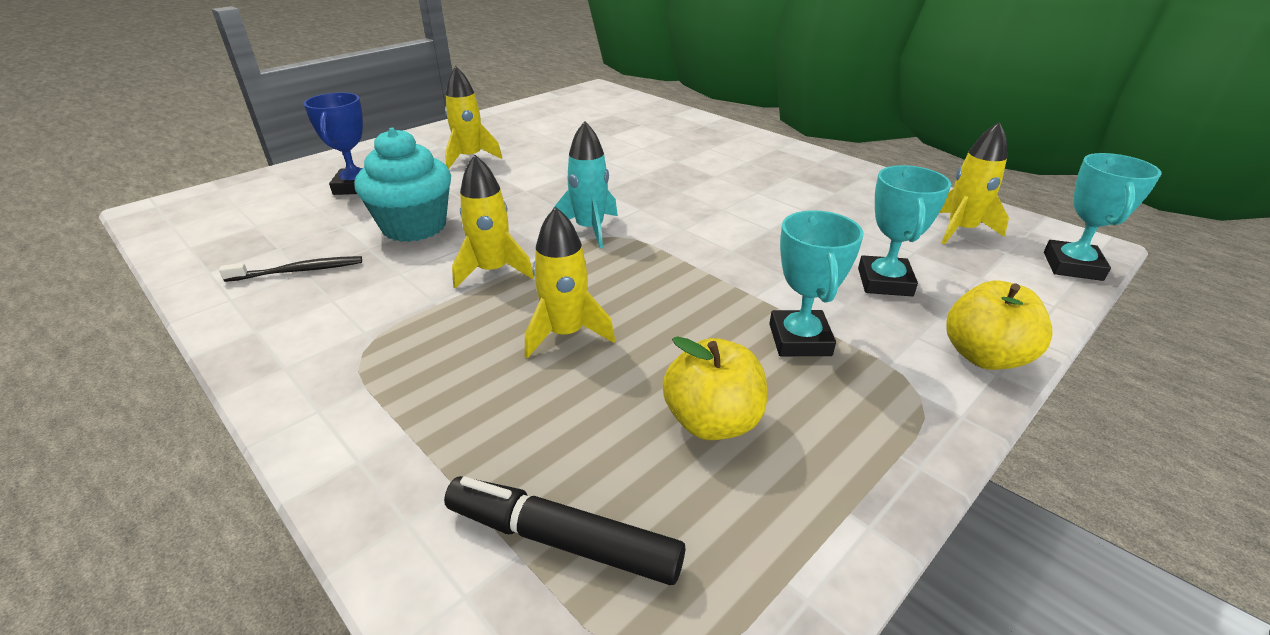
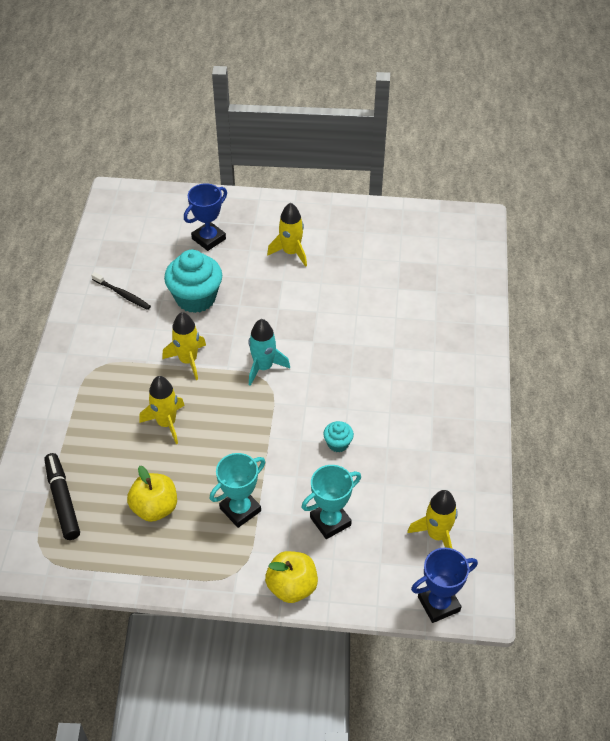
camera: 50 degrees right, 15 degrees up
(766, 232) = (338, 443): none -> turquoise cupcake
(1072, 266) = (438, 604): turquoise trophy -> blue trophy

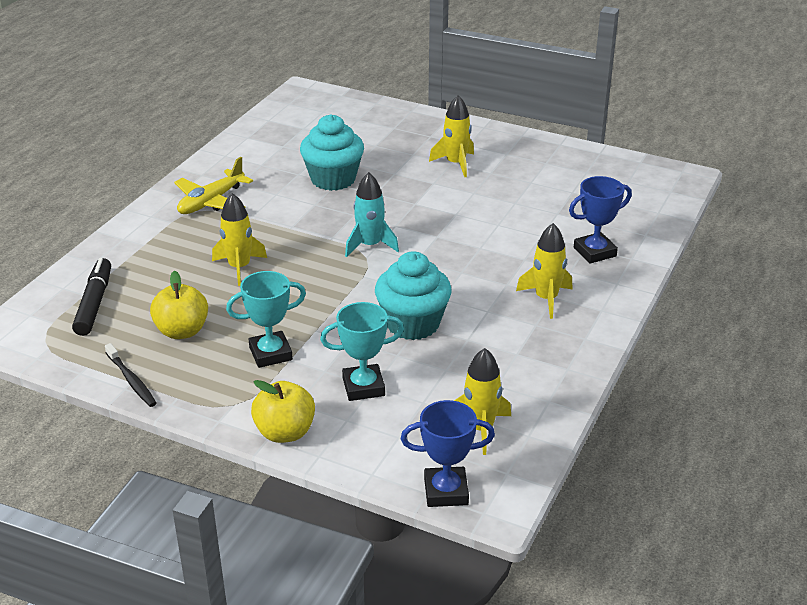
camera: 20 degrees right, 15 degrees down
(102, 354) = (211, 202): none -> yellow plane
(122, 294) = (261, 163): black toothbrush -> black toothbrush (131, 380)
(188, 360) = (294, 224): yellow rocket -> yellow rocket (546, 299)
(208, 239) = (375, 138): blue trophy -> blue trophy (594, 252)
(338, 443) = (412, 324): turquoise cupcake -> turquoise cupcake, size x2.11

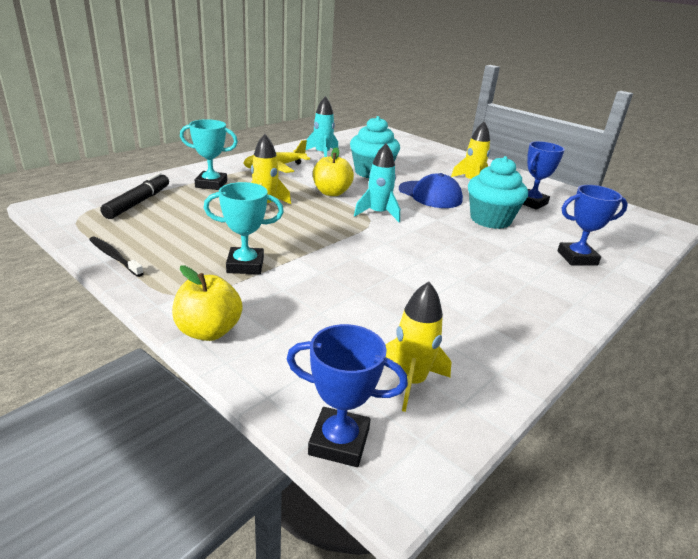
camera: 15 degrees right, 5 degrees down
(131, 380) = (114, 257): black toothbrush -> black toothbrush turned 150 degrees clockwise
(182, 331) = (186, 233): yellow apple -> yellow apple (331, 193)
(255, 161) = (322, 154): none -> turquoise rocket
(363, 387) = (310, 311): turquoise trophy -> turquoise trophy (211, 184)
(412, 324) = (385, 273): turquoise cupcake -> turquoise cupcake (490, 220)
(416, 199) = (430, 195): none -> blue cap
(532, 181) = (531, 203): none -> blue trophy
(546, 299) = (521, 282): yellow rocket -> none

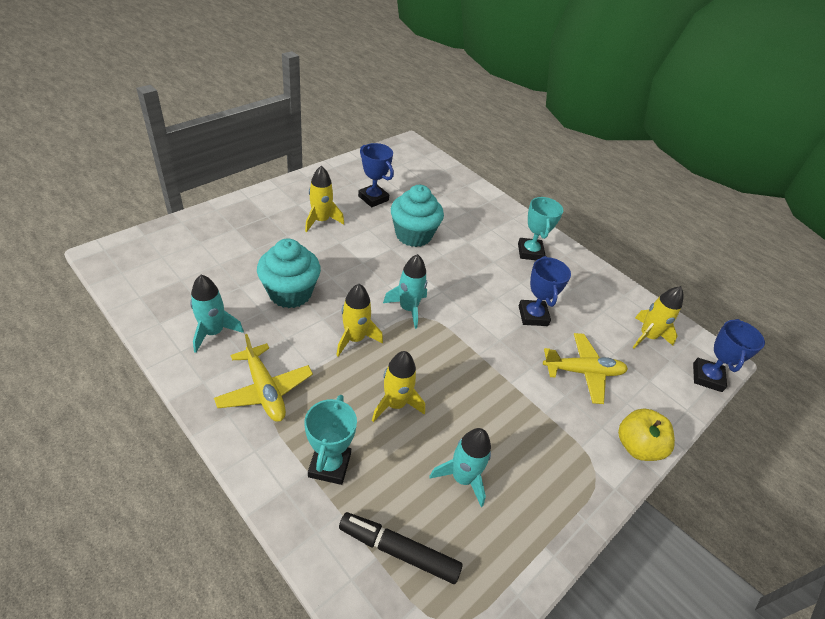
camera: 90 degrees left, 15 degrees up
(114, 257) = (544, 546): black toothbrush -> none
(190, 227) = (462, 478): none -> turquoise rocket
(245, 265) = (534, 423): turquoise trophy -> turquoise trophy (530, 252)
(321, 306) = (583, 372): none -> yellow plane
(331, 193) = (355, 339): yellow apple -> yellow rocket
(430, 195) = (357, 259): blue cap -> none
(577, 258) = (475, 211): blue trophy -> blue trophy (533, 316)

